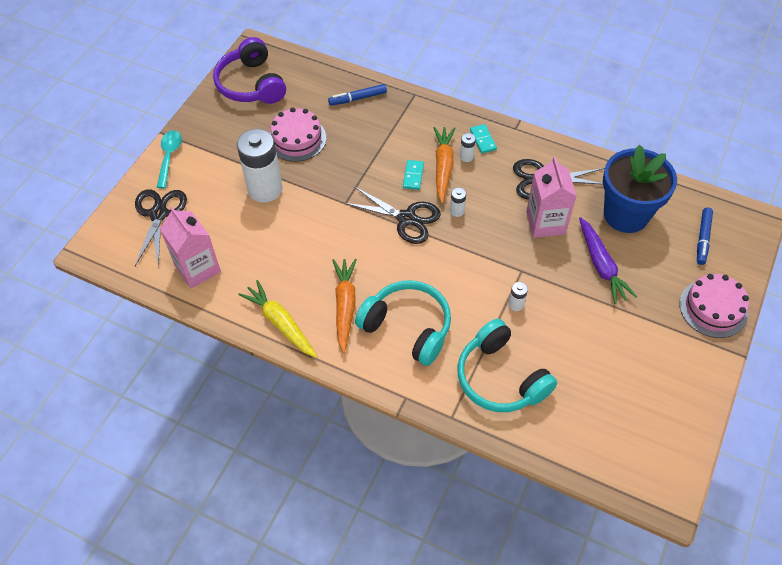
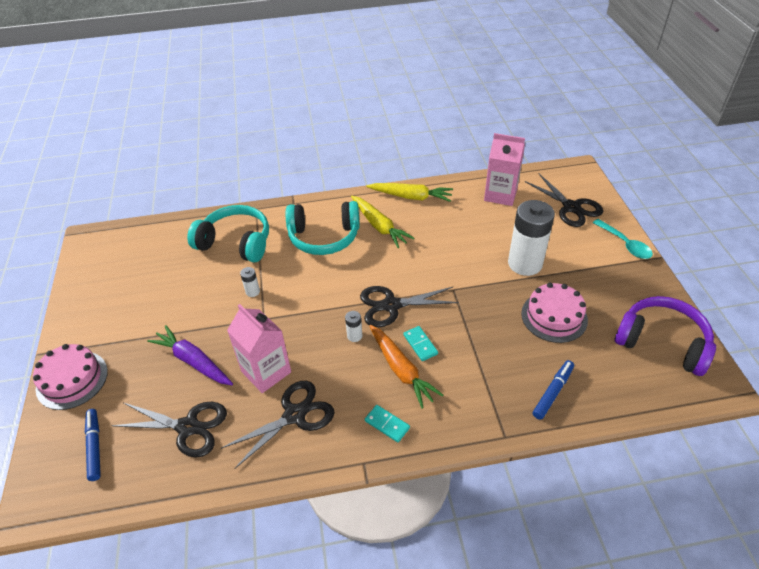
camera: 145 degrees right, 10 degrees down
(345, 306) = (379, 226): orange carrot -> yellow carrot
(466, 157) = (388, 394): white battery -> none
(626, 214) = (188, 427): blue flower pot -> black scissors

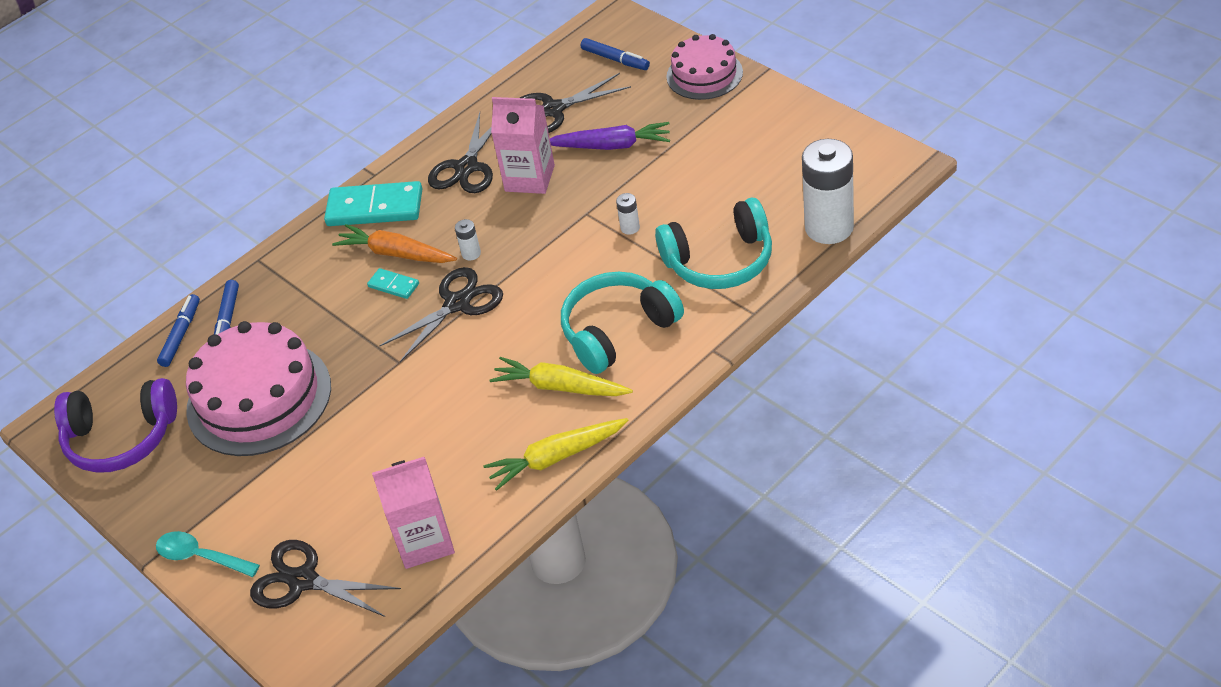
camera: 150 degrees right, 0 degrees up
(387, 424) = (375, 208): turquoise domino -> turquoise domino, size x2.06
(525, 263) = (327, 446): white battery -> white battery (829, 227)
(554, 316) = (259, 398): pink cake -> pink cake, size x1.66
(594, 401) = (181, 335): none -> blue marker

